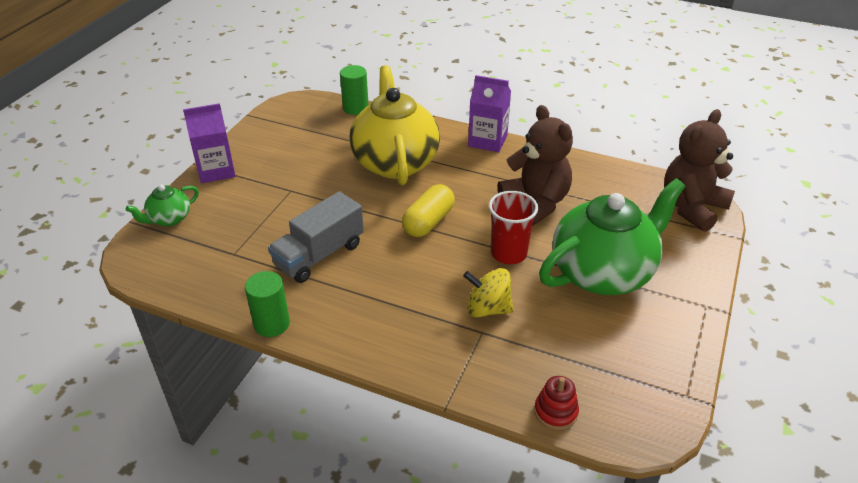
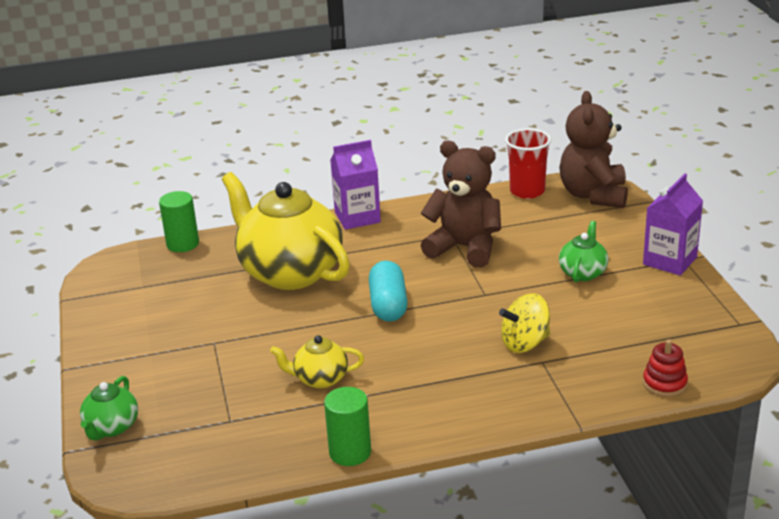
camera: 35 degrees left, 10 degrees down
(216, 170) = (103, 363): purple carton -> purple carton (670, 261)
(319, 255) = (320, 379): grey truck -> yellow teapot
(428, 222) = (388, 305): yellow capsule -> turquoise capsule
(508, 253) = (490, 295): red cup -> red cup (527, 191)
(603, 272) = (583, 272): green teapot -> green teapot, size x0.45

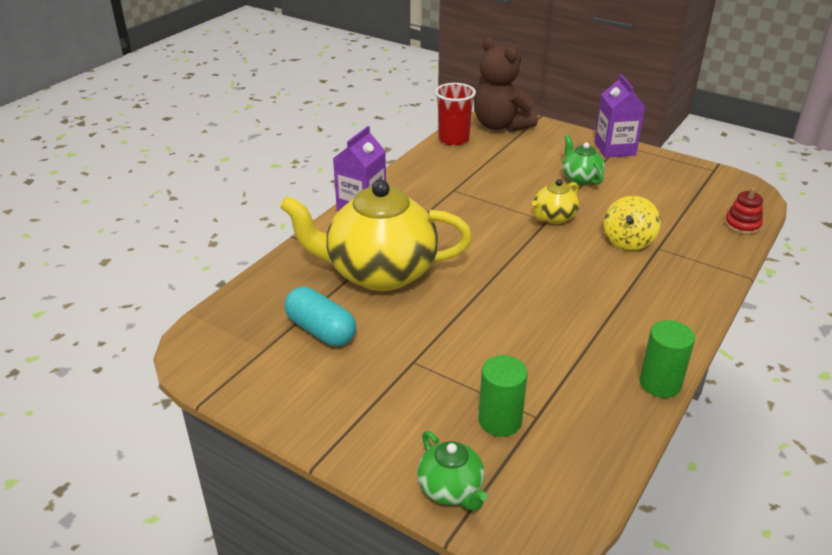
camera: 45 degrees left, 5 degrees up
(183, 244) = (242, 294): green cylinder -> green cylinder (500, 421)
(320, 379) = (545, 342): yellow teapot -> yellow teapot (553, 218)
(388, 305) = (497, 260): turquoise capsule -> turquoise capsule (321, 330)
(465, 248) = (479, 195): brown teddy bear -> none

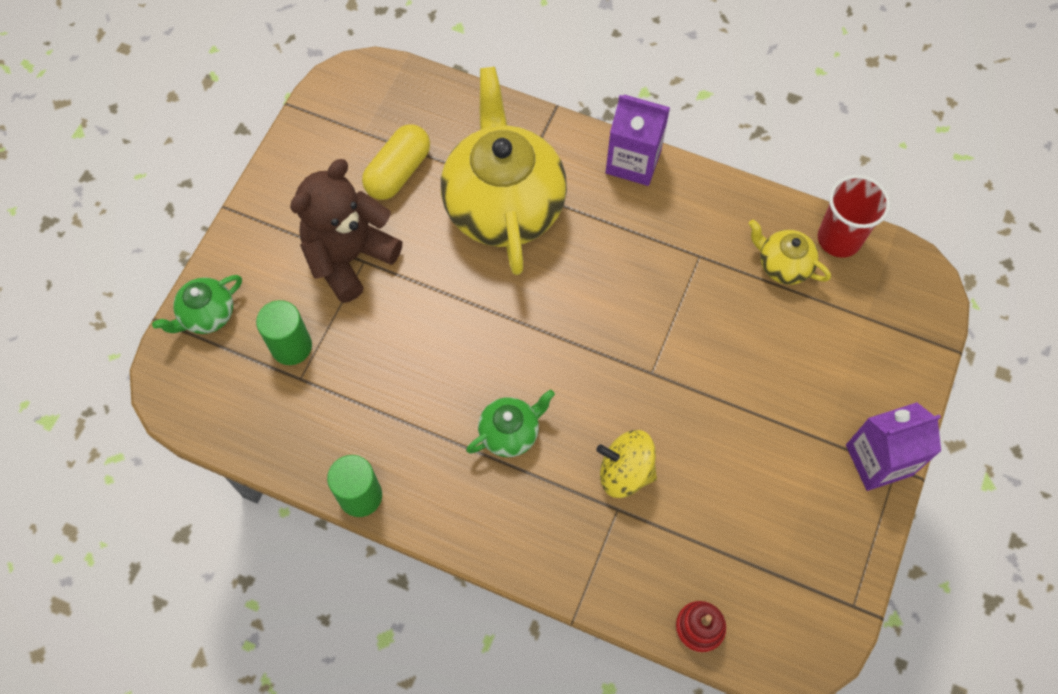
camera: 80 degrees right, 30 degrees up
(321, 330) = (398, 172): turquoise capsule -> yellow capsule
(500, 126) = (902, 296): brown teddy bear -> brown teddy bear (349, 257)
(553, 218) = (660, 380): yellow teapot -> yellow teapot (783, 265)
(580, 178) = (774, 412): green teapot -> green teapot (510, 432)

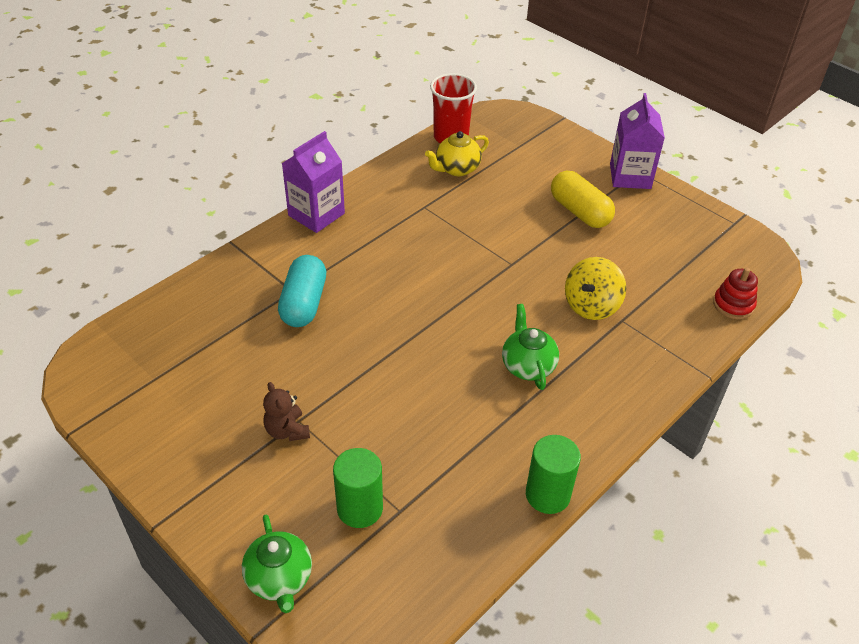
camera: 70 degrees left, 20 degrees down
(349, 257) = (287, 430): brown teddy bear -> brown teddy bear, size x0.46
(398, 172) = (218, 366): yellow capsule -> yellow capsule (580, 212)
(503, 205) = (304, 303): yellow teapot -> turquoise capsule

